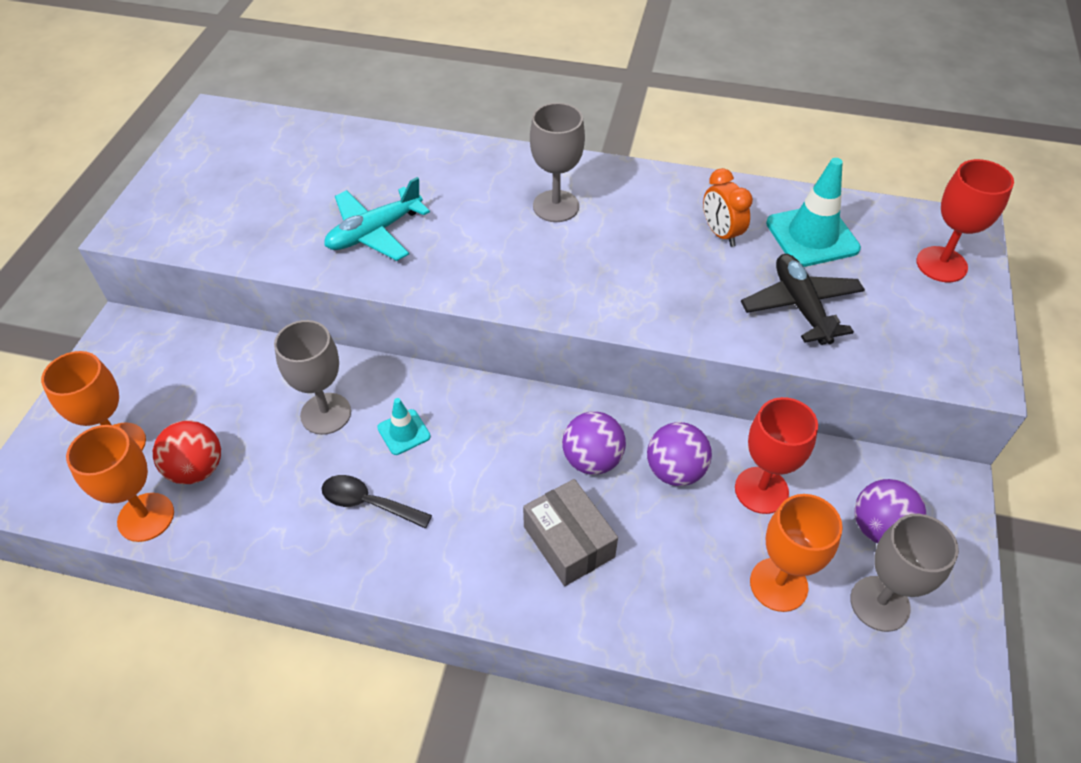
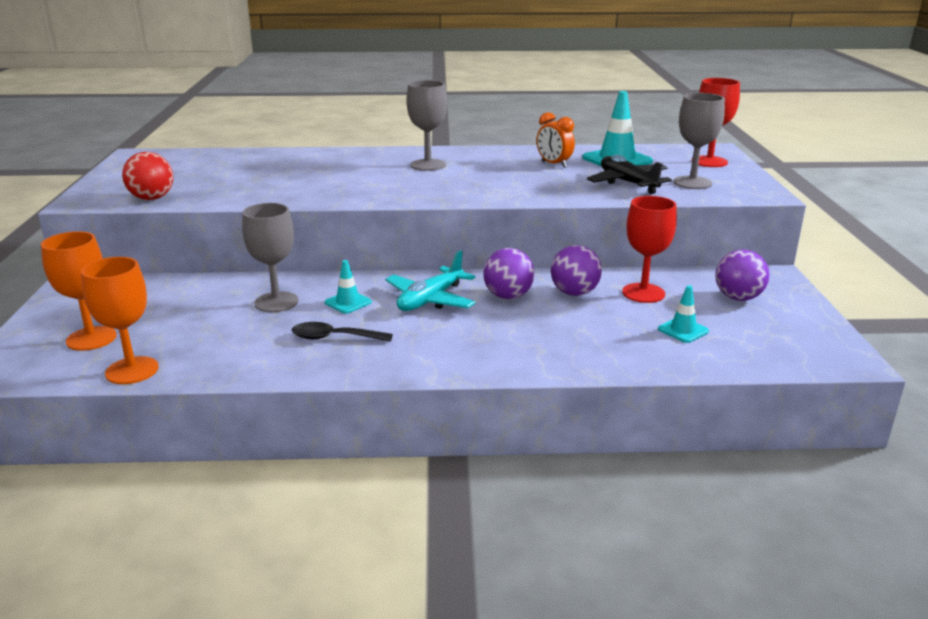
camera: 15 degrees left, 25 degrees down
(197, 469) = (171, 341): red ball -> red ball (152, 198)
(374, 232) = (293, 185): turquoise plane -> turquoise plane (430, 300)
(569, 541) = (511, 333): grey box -> none
(778, 584) = (683, 330): orange goblet -> turquoise traffic cone
(879, 603) = (760, 328): grey goblet -> grey goblet (692, 183)

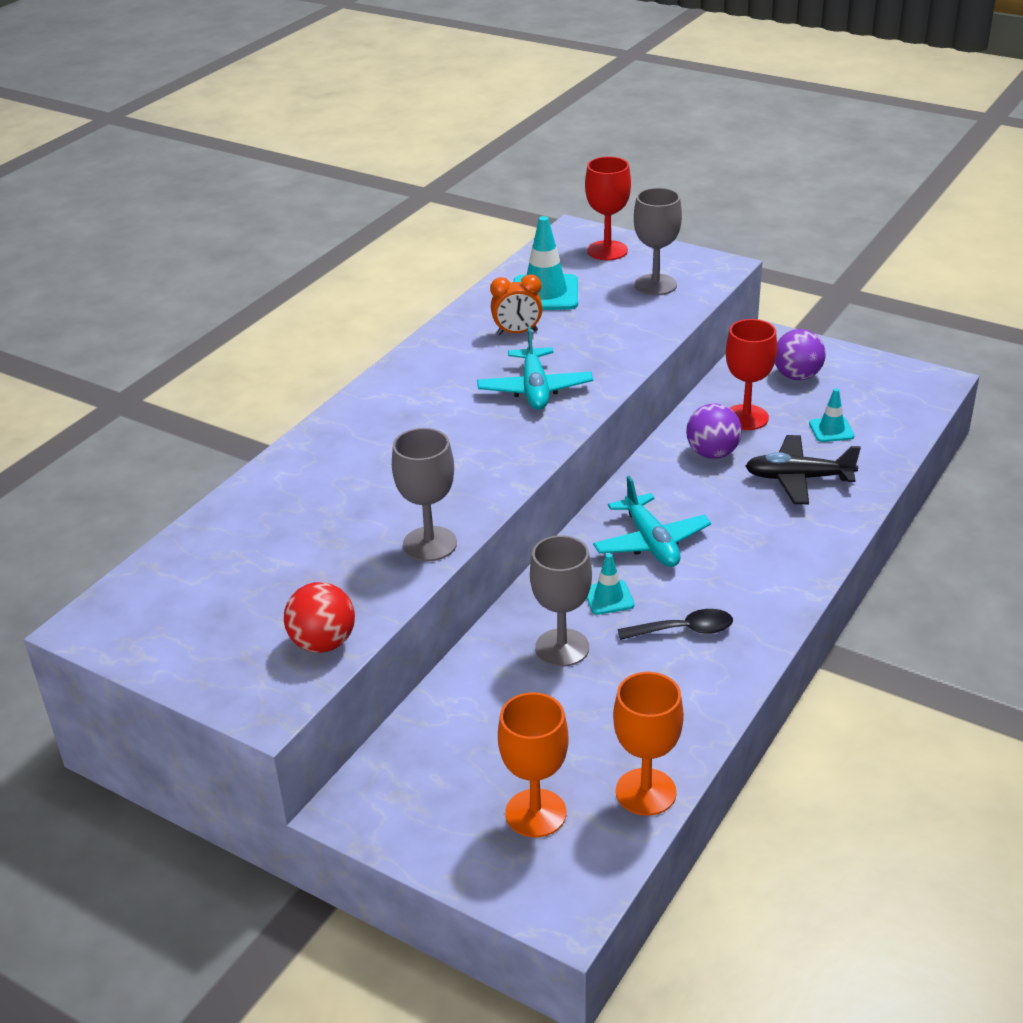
camera: 55 degrees left, 10 degrees up
(334, 338) = (684, 630): black spoon -> black spoon turned 135 degrees counterclockwise
(428, 165) = (427, 408): grey goblet -> grey goblet (429, 544)
(492, 183) = (535, 389): none -> turquoise plane
(508, 296) = (685, 493): purple ball -> none
(628, 183) = (620, 316): black plane -> black plane (798, 478)

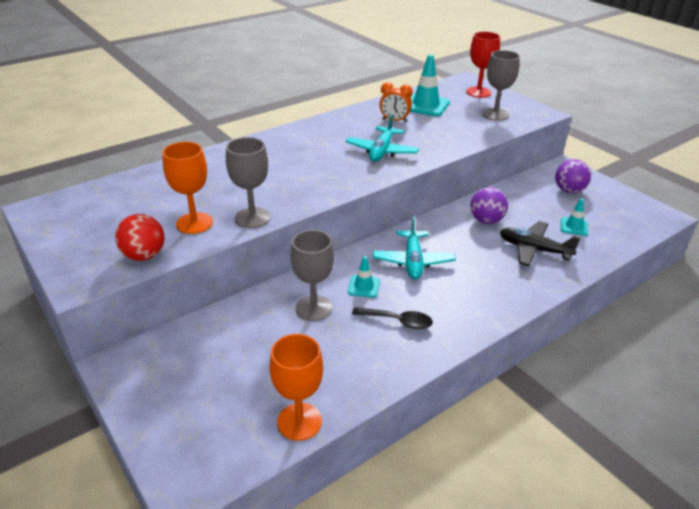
camera: 20 degrees right, 0 degrees up
(535, 813) = (219, 409): orange goblet -> orange goblet (194, 223)
(746, 417) = (521, 206): red goblet -> none

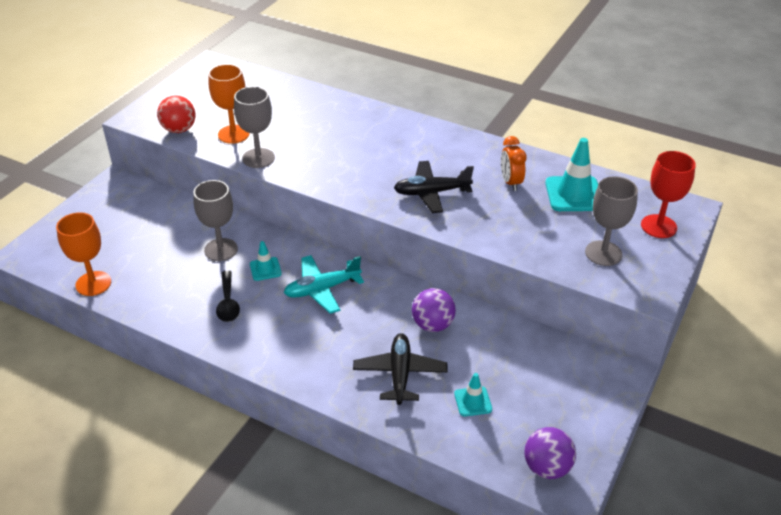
camera: 65 degrees right, 5 degrees up
(381, 151) = (431, 193): turquoise plane -> black plane
(569, 191) = (558, 385): purple ball -> purple ball (547, 467)

